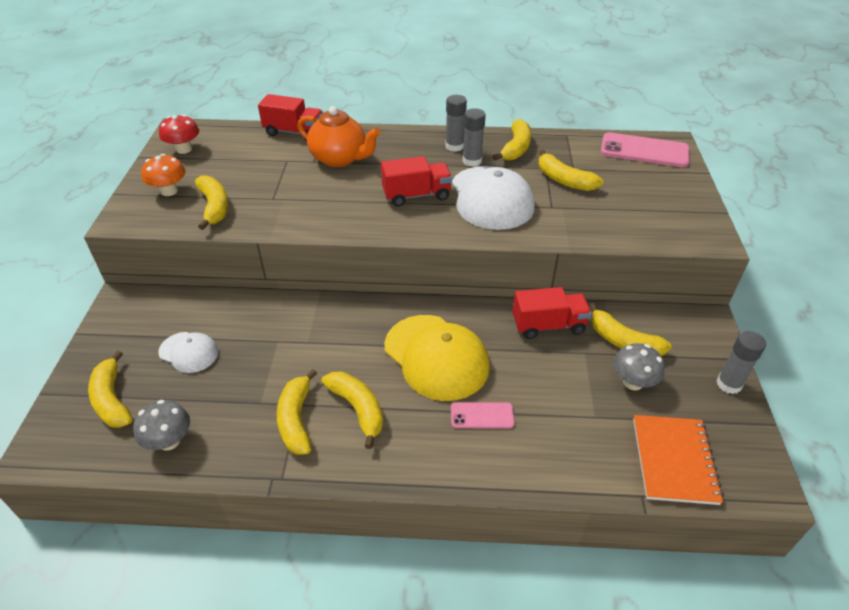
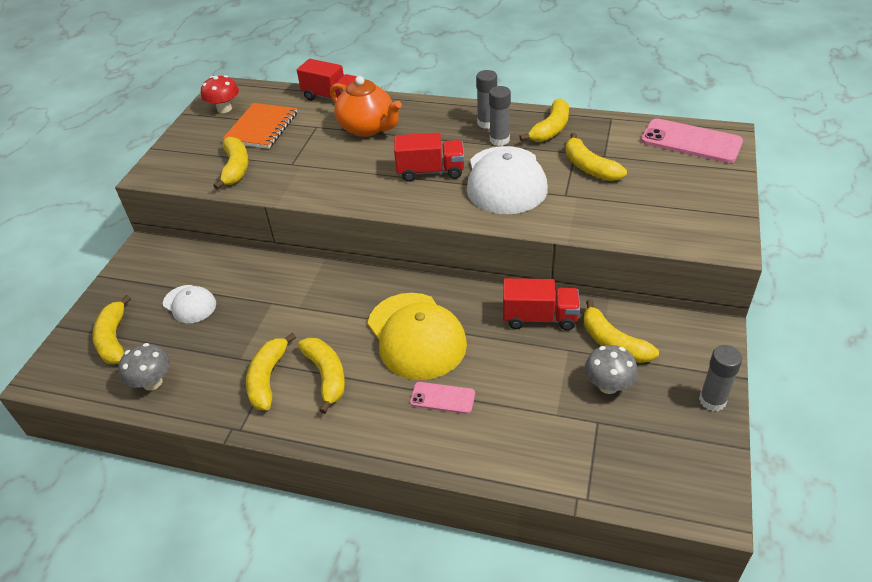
camera: 15 degrees right, 0 degrees up
(169, 191) = (199, 149): orange mushroom -> none
(674, 460) = (623, 468): orange notebook -> orange notebook (261, 128)

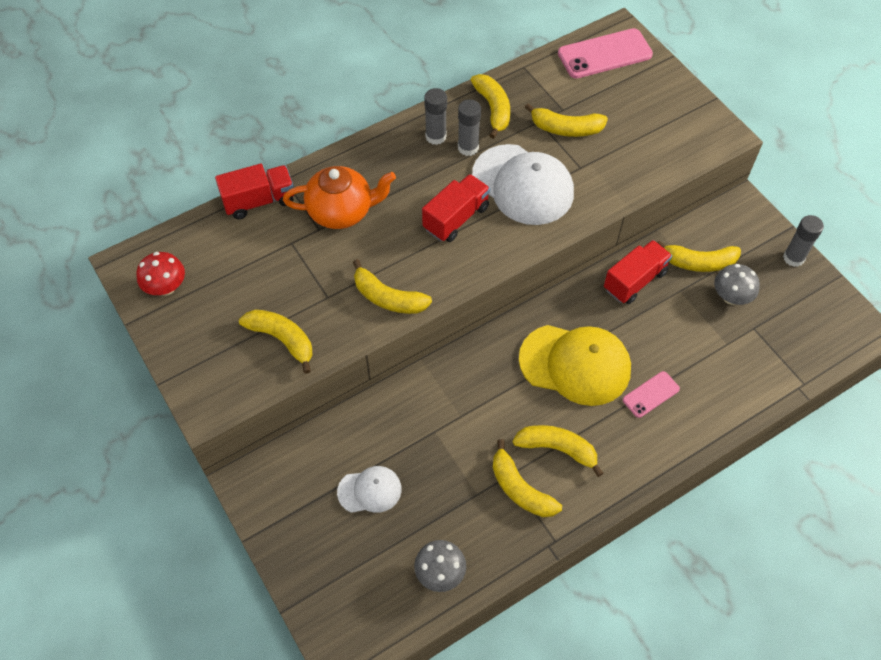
camera: 50 degrees left, 15 degrees up
(114, 339) = (353, 574): yellow banana -> yellow banana (388, 298)
(261, 128) = (240, 281): orange notebook -> none

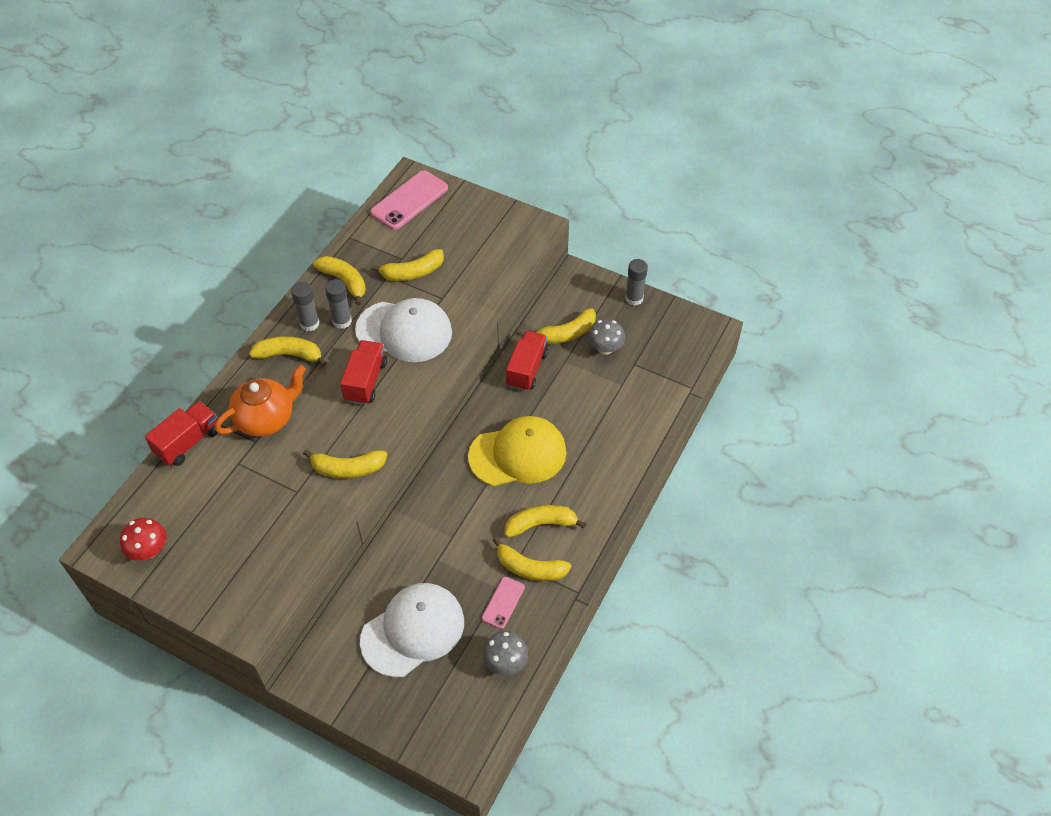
camera: 30 degrees left, 5 degrees down
(282, 339) = (279, 543): yellow banana -> yellow banana (289, 355)
(369, 490) = (413, 630): white cap -> white cap, size x1.88
(651, 394) = (587, 449): pink phone -> pink phone (503, 602)

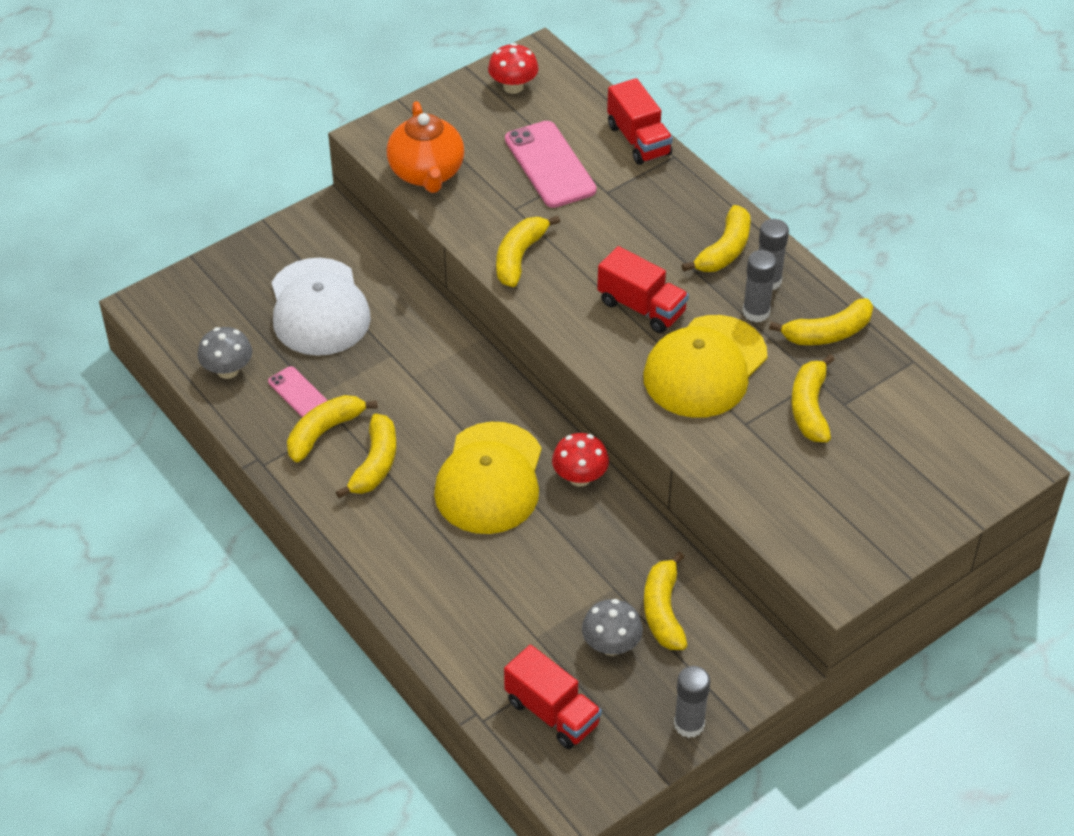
camera: 115 degrees right, 5 degrees down
(266, 419) = (635, 208): orange teapot -> orange teapot (427, 173)
(404, 331) = (705, 367): white cap -> yellow cap
(409, 200) = (962, 448): pink phone -> pink phone (550, 165)
(491, 407) = (580, 477): none -> red mushroom
(527, 369) = (623, 539): red truck -> red truck (552, 712)

